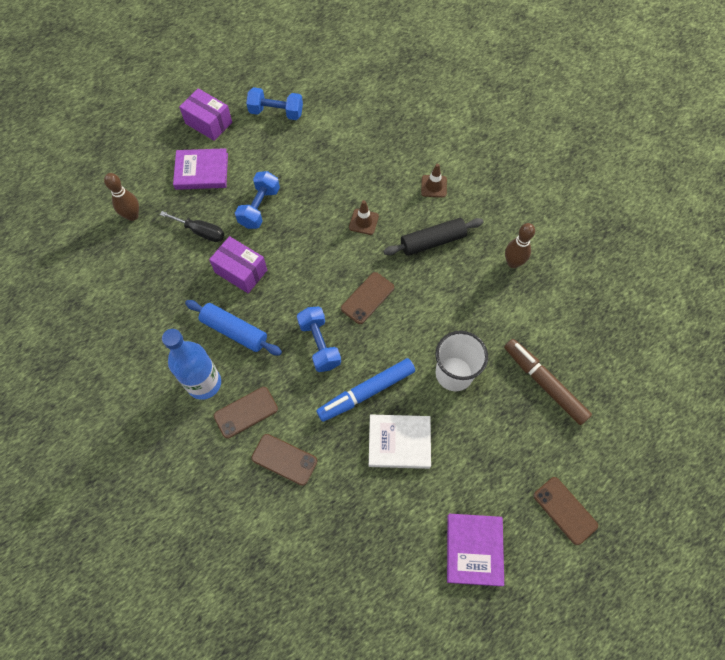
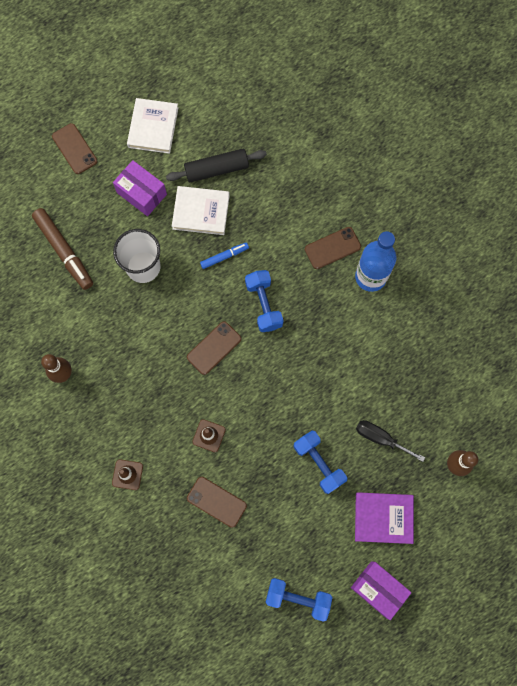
camera: 175 degrees left, 10 degrees up
(234, 331) = (344, 324): blue rolling pin -> none
(241, 271) = (338, 388): purple box -> purple box (142, 193)
(259, 207) = (319, 463): blue dumbbell -> blue dumbbell turned 60 degrees counterclockwise
(284, 459) = (300, 206): brown phone -> brown phone (216, 502)
(367, 392) = (224, 257): blue marker -> blue marker, size x0.53
(432, 242) = (140, 405): black rolling pin -> black rolling pin (216, 169)
(474, 549) = (153, 127): purple book -> white book

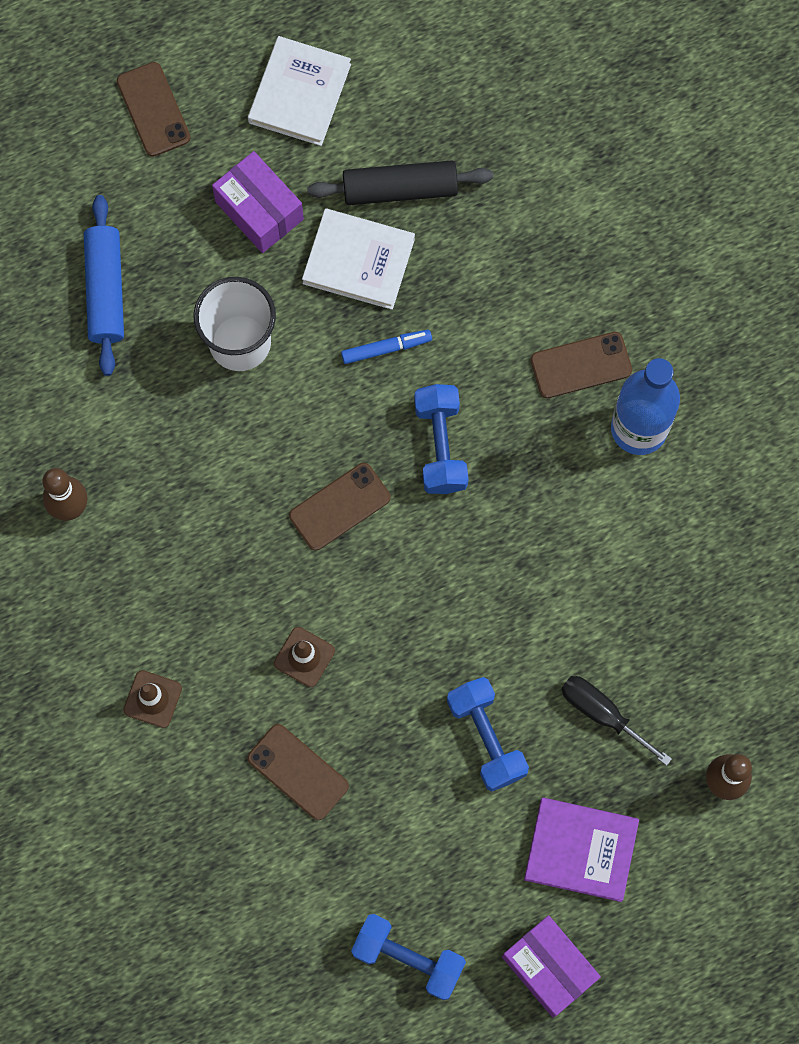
camera: 10 degrees right, 0 degrees up
(64, 250) = (105, 290): brown marker -> blue rolling pin

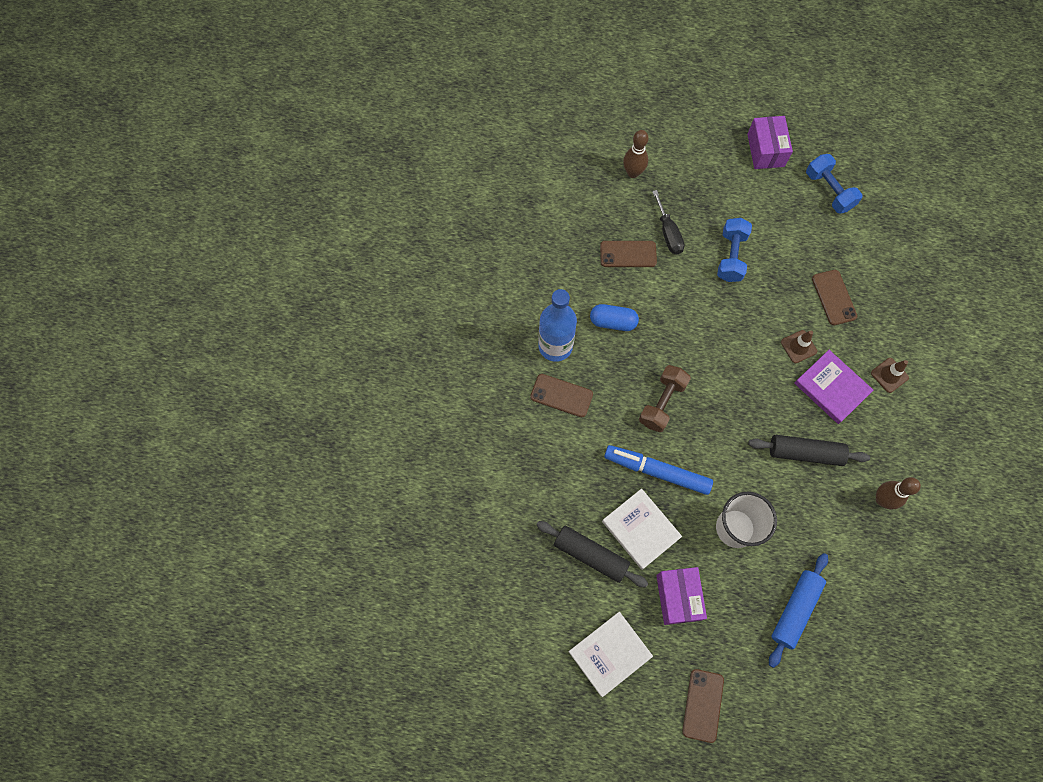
camera: 145 degrees left, 5 degrees down
(207, 504) = (805, 453): none -> black rolling pin
(339, 506) = (735, 406): brown phone -> brown phone (628, 254)
(385, 348) = (657, 471): blue marker -> blue marker, size x1.87
(440, 445) = (662, 403): blue dumbbell -> brown dumbbell
(581, 850) = (718, 185): purple book -> purple book (831, 388)
(586, 518) = (613, 322): none -> blue capsule

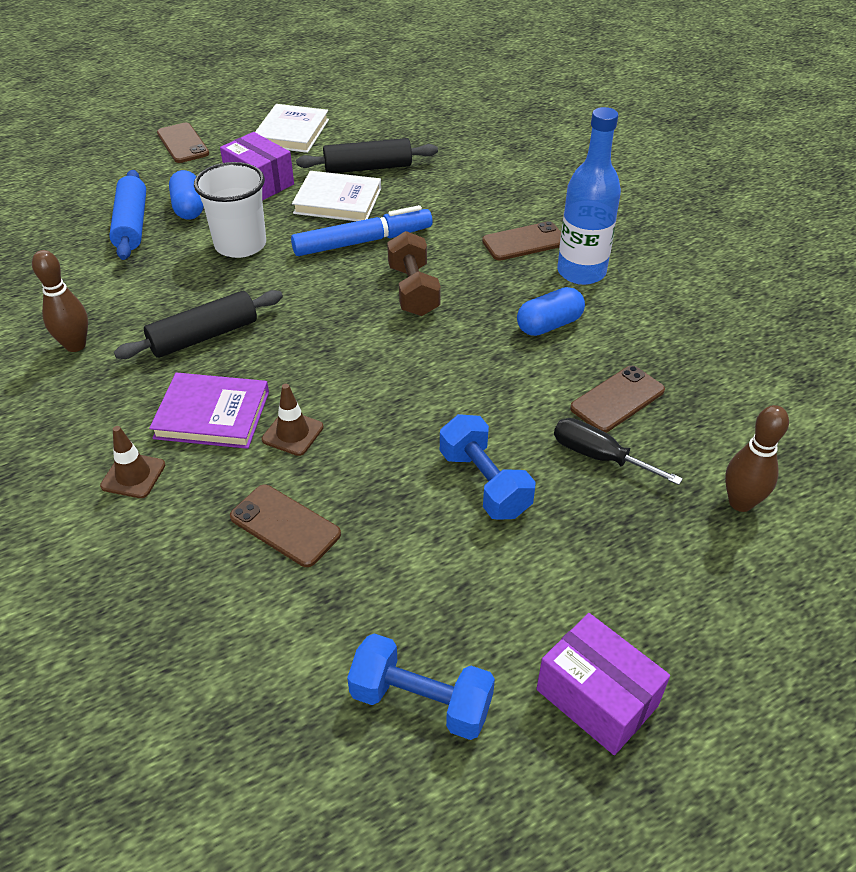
camera: 140 degrees right, 25 degrees down
(745, 601) = (189, 208): none -> blue capsule

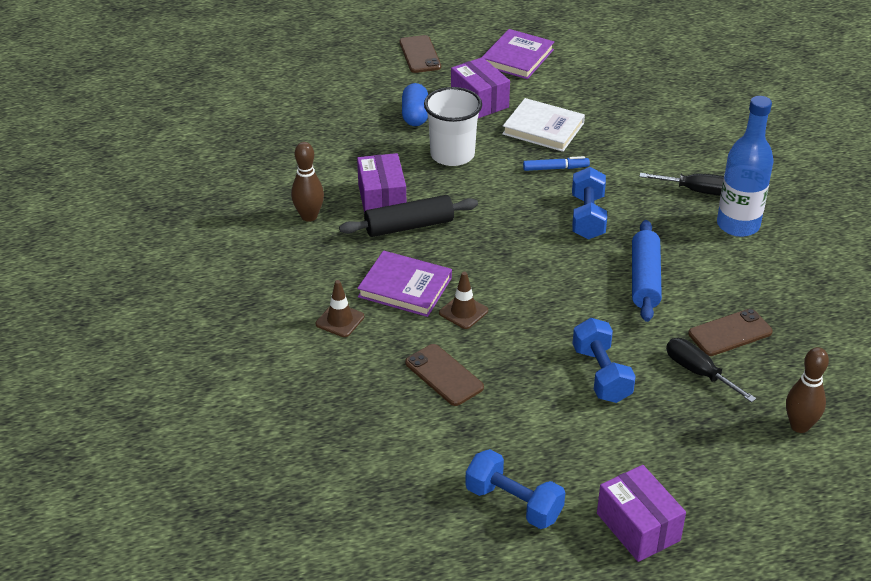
camera: 15 degrees right, 5 degrees down
(131, 224) = (366, 123): blue rolling pin -> blue rolling pin (644, 279)
(165, 309) = (382, 199): none -> purple box
(292, 132) = (517, 58): white book -> purple book
(362, 242) = (555, 168): blue marker -> blue marker, size x0.53
(368, 168) = (577, 101): black rolling pin -> none
(413, 290) = (588, 217): brown dumbbell -> blue dumbbell
(524, 242) = (696, 191): brown phone -> black screwdriver
(549, 325) = (694, 265): blue capsule -> none

